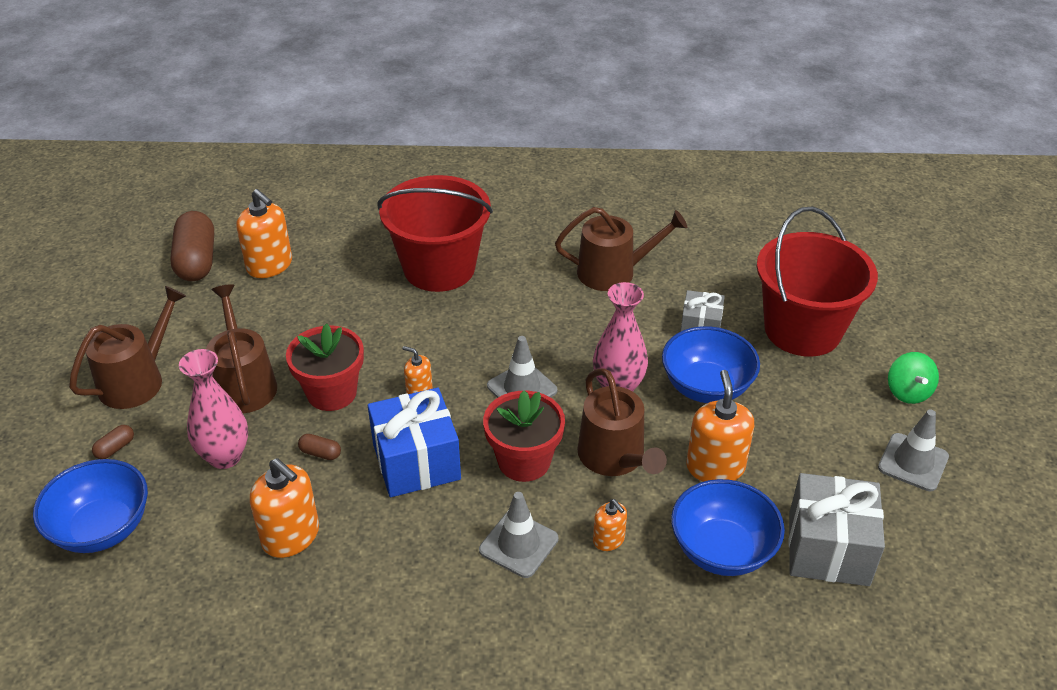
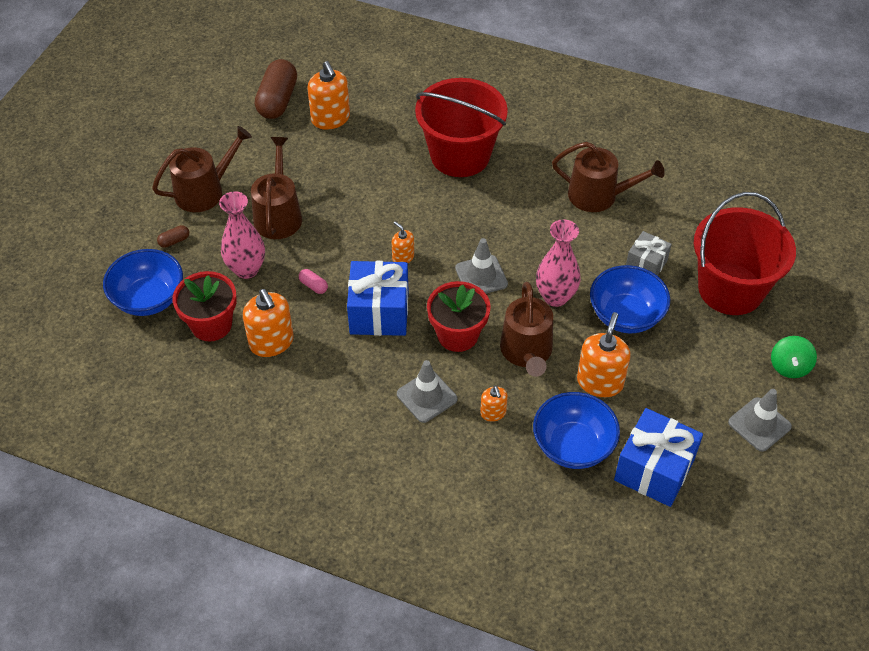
camera: 20 degrees right, 10 degrees up
(320, 453) = (313, 286): brown capsule -> pink capsule
(332, 393) = (338, 240): red flower pot -> red flower pot (211, 325)
(828, 549) = (654, 470): grey gift -> blue gift

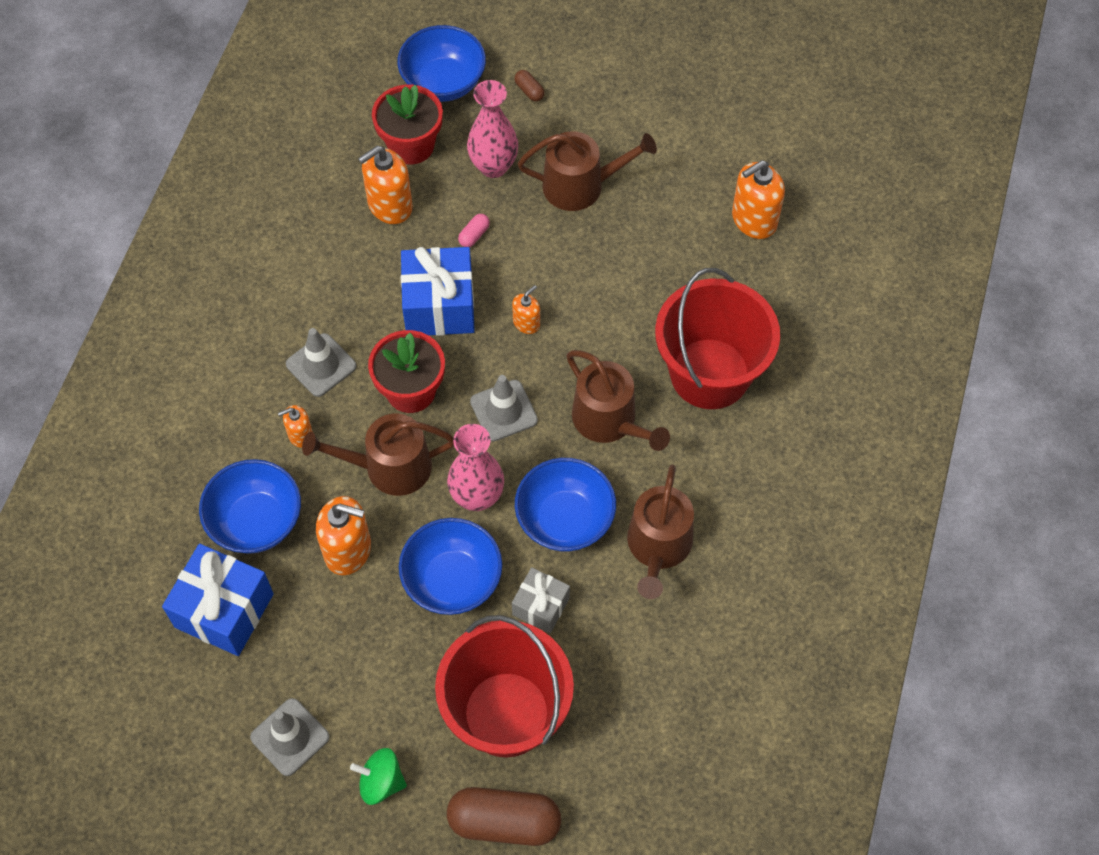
camera: 85 degrees right, 10 degrees up
(204, 191) = (610, 106): brown watering can -> brown watering can (609, 421)
(277, 100) = (777, 157): brown capsule -> brown capsule (504, 822)
(576, 246) = (565, 519): none -> blue bowl

